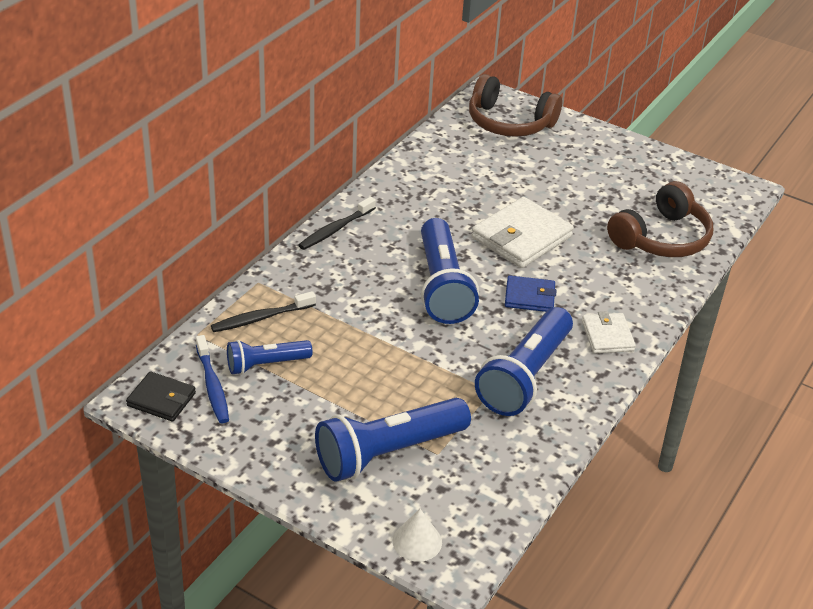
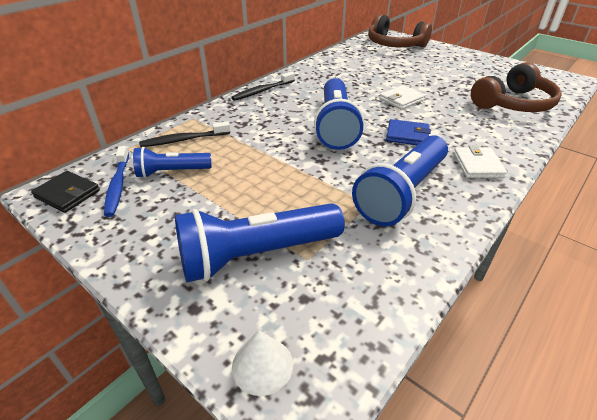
camera: 10 degrees right, 0 degrees up
(521, 237) = (401, 99): white wallet -> white wallet, size x0.58

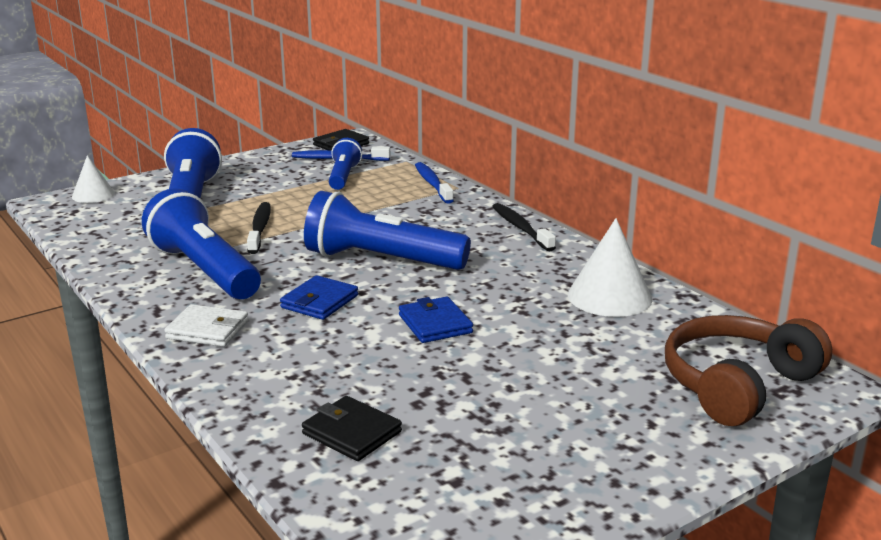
camera: 105 degrees right, 15 degrees down
(184, 140) = (405, 182): black toothbrush -> black toothbrush (260, 229)
(186, 128) = (432, 184): none -> blue toothbrush
(338, 66) = (609, 296): none -> white cone
(401, 99) = (435, 324): white wallet -> blue wallet
(513, 104) = (351, 433): brown headphones -> black wallet

